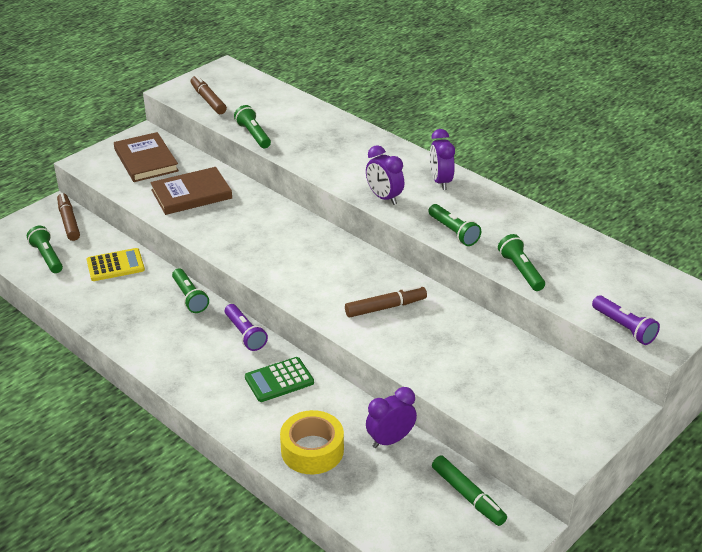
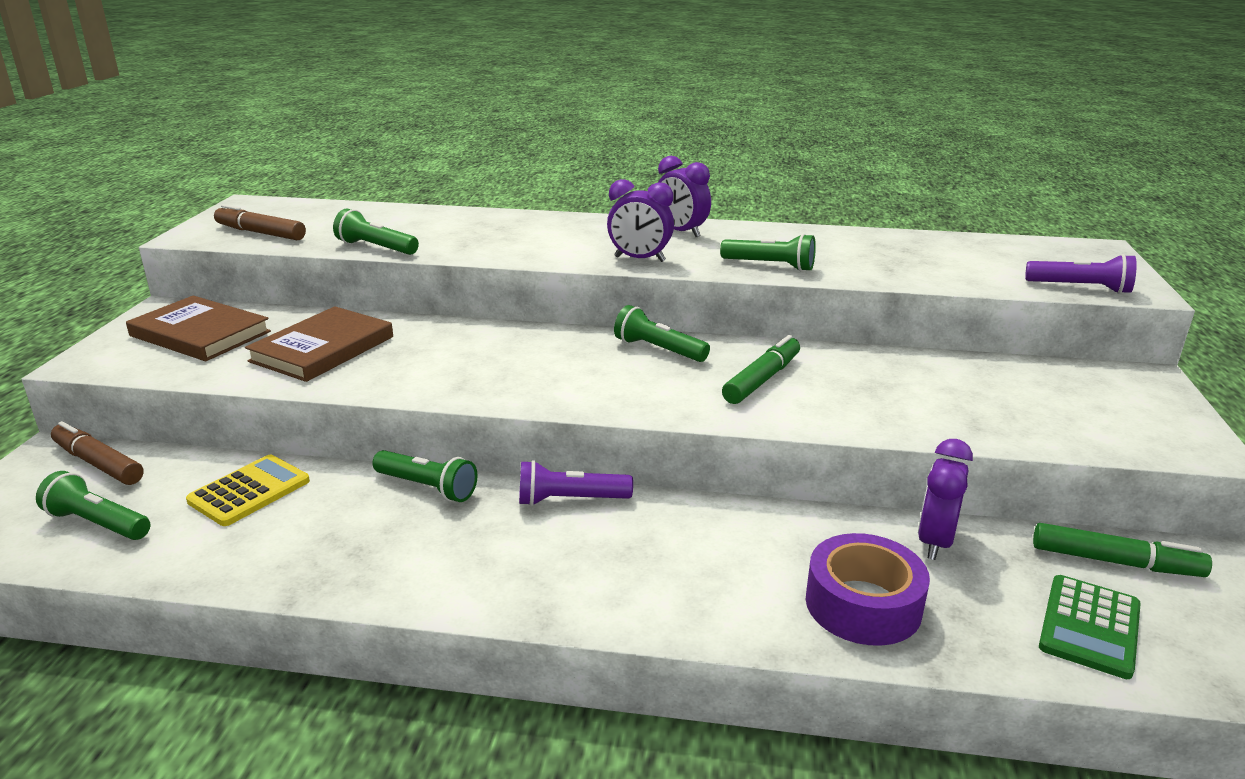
camera: 35 degrees left, 10 degrees down
(245, 334) = (570, 500): purple flashlight -> purple flashlight turned 150 degrees clockwise
(279, 380) = (694, 536): green calculator -> green calculator (1089, 627)
(312, 450) = (863, 604): yellow tape -> purple tape
(385, 307) = (762, 379): brown marker -> green marker
(520, 271) = (898, 275): green flashlight -> green flashlight (658, 350)

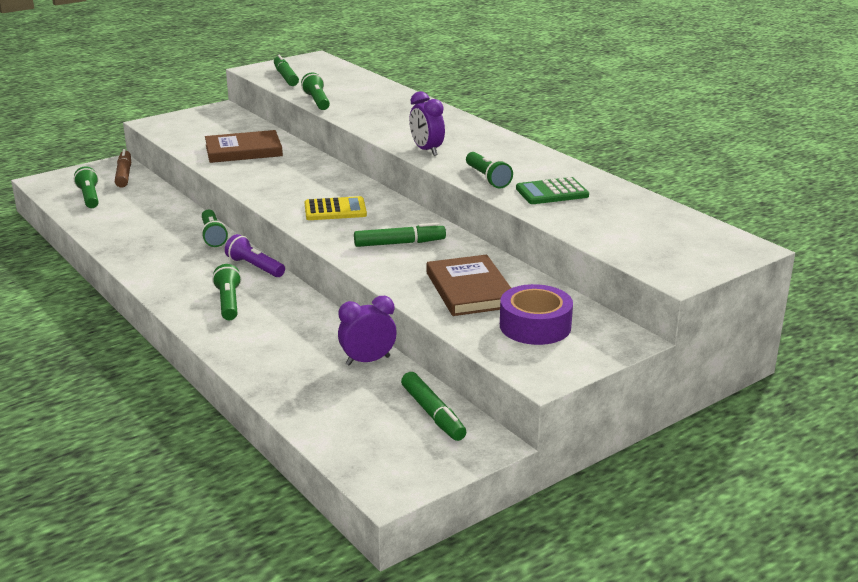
camera: 45 degrees right, 0 degrees up
(200, 334) = (212, 125): brown book -> brown book (470, 290)
(249, 491) = (152, 208): yellow calculator -> yellow calculator (335, 210)
(260, 233) = (286, 77): brown marker -> green marker
(658, 350) = (385, 209): green flashlight -> green flashlight (228, 302)
(681, 232) = (492, 143): purple clock -> none
(863, 604) = (280, 361): purple tape -> purple tape (535, 326)
(1080, 288) = (642, 260): purple flashlight -> none
(1089, 627) = (352, 421): green calculator -> green calculator (552, 192)

